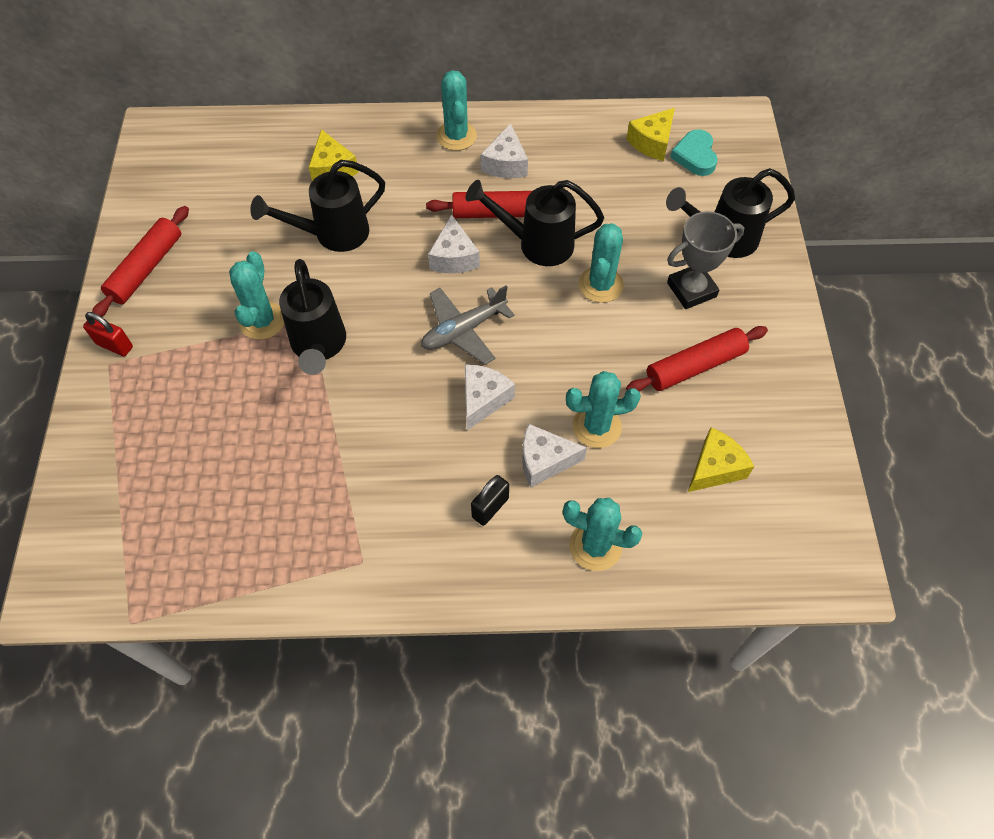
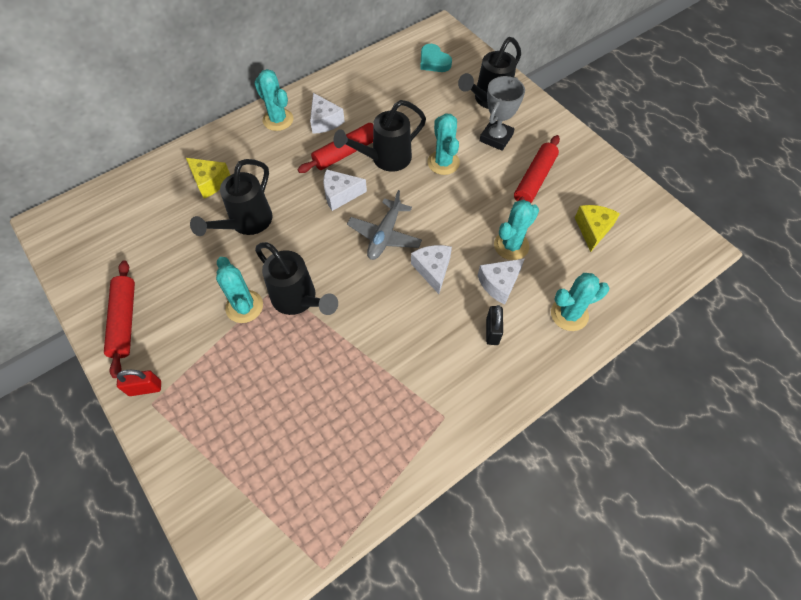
camera: 35 degrees left, 0 degrees up
(454, 257) = (340, 194): white cheese -> white cheese turned 120 degrees clockwise
(652, 142) = (402, 66): yellow cheese -> none

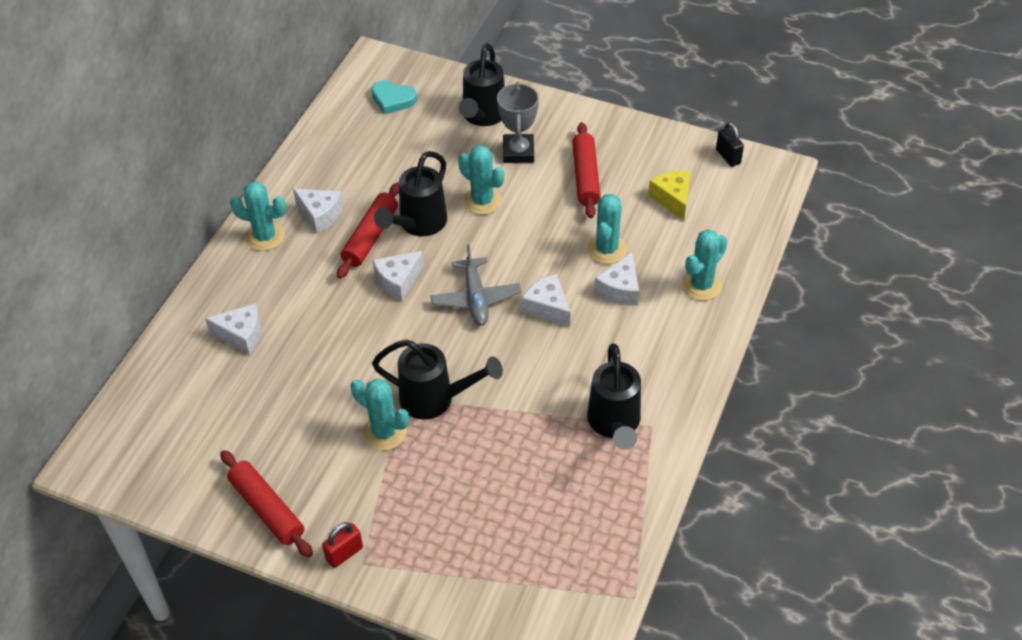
camera: 30 degrees left, 10 degrees down
(210, 182) = (241, 335): yellow cheese -> white cheese
(246, 224) = (319, 356): black watering can -> black watering can (614, 425)
(492, 331) = (643, 334): black padlock -> black padlock (728, 156)

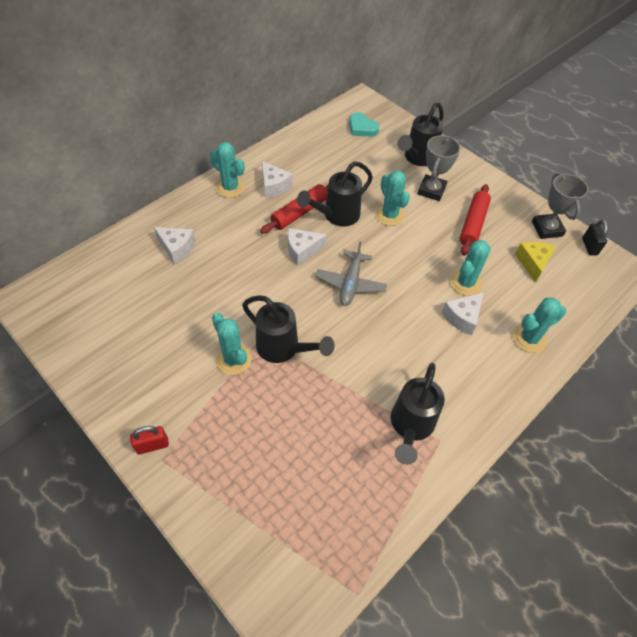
camera: 20 degrees right, 5 degrees up
(267, 509) = (120, 384): red rolling pin -> none
(547, 307) = (400, 310): white cheese -> none
(673, 152) = (547, 229): none -> grey trophy

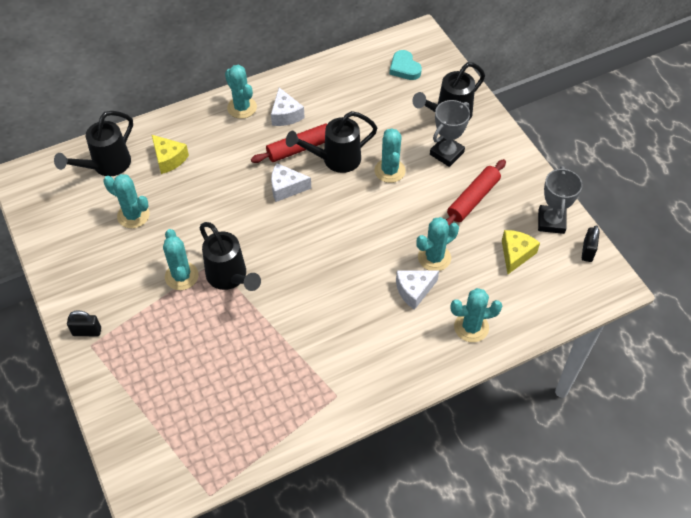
camera: 20 degrees right, 0 degrees up
(152, 445) = (87, 331): red padlock -> black padlock
(160, 310) = (133, 215): none -> turquoise cactus
(177, 248) = (169, 159): white cheese -> yellow cheese
(350, 283) = (319, 231): grey plane -> none
(410, 427) = (315, 376): black watering can -> black watering can (106, 166)

